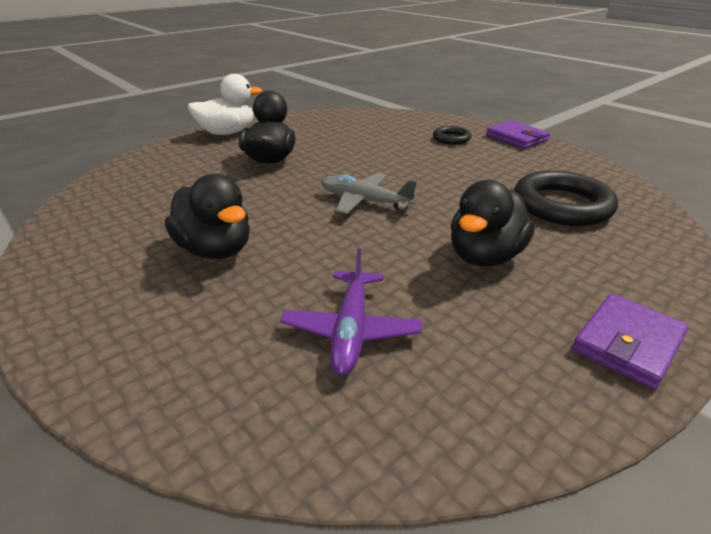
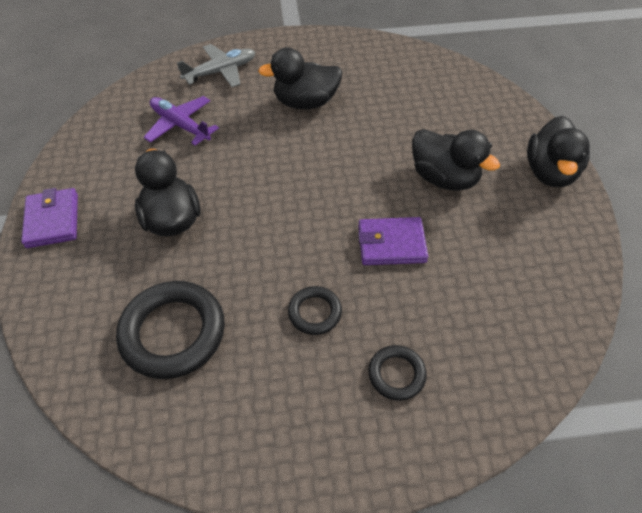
camera: 125 degrees right, 20 degrees up
(227, 133) = (550, 172): white duck -> black duck
(364, 201) = (305, 200): grey plane -> grey plane (220, 72)
(455, 167) = (315, 312): none -> black ring
(516, 138) = (343, 460): purple wallet -> purple wallet (391, 244)

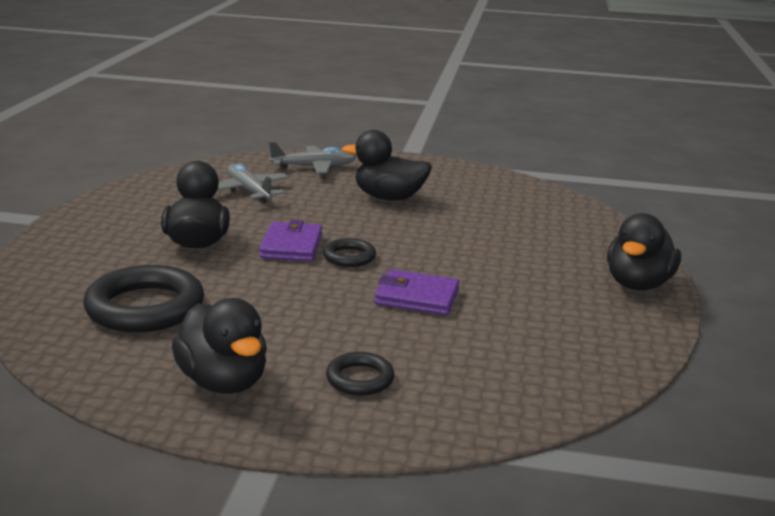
camera: 15 degrees right, 30 degrees down
(53, 220) = (82, 223): purple wallet -> purple wallet (291, 246)
(180, 125) = (249, 191): purple plane -> grey plane
(315, 312) = (300, 323): black ring -> black ring (349, 257)
(444, 178) = (508, 267): black duck -> black duck (223, 382)

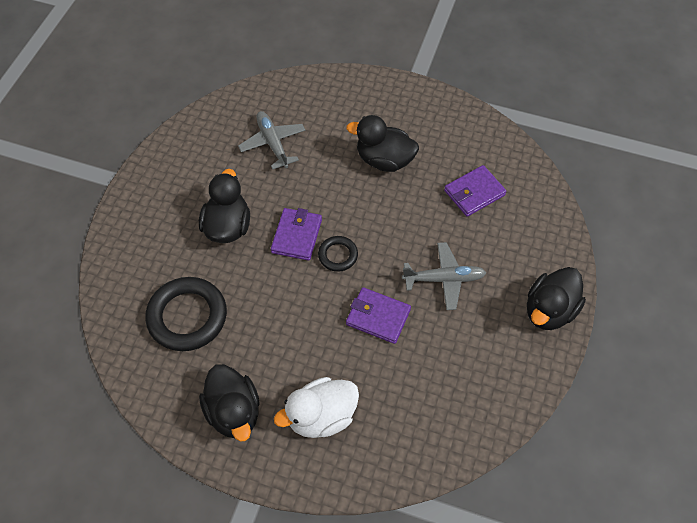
camera: 10 degrees right, 35 degrees up
(314, 167) = (330, 101): grey plane -> grey plane (444, 279)
(360, 379) = (321, 416): black ring -> white duck
(505, 214) = (474, 193): none -> purple wallet

